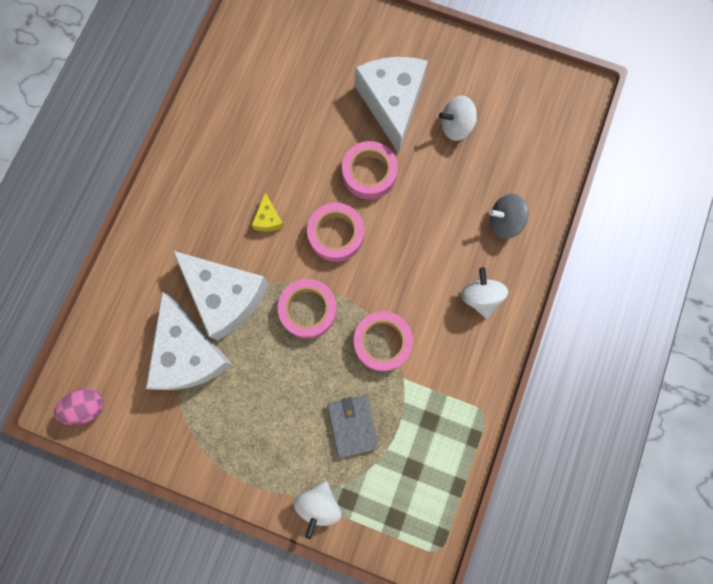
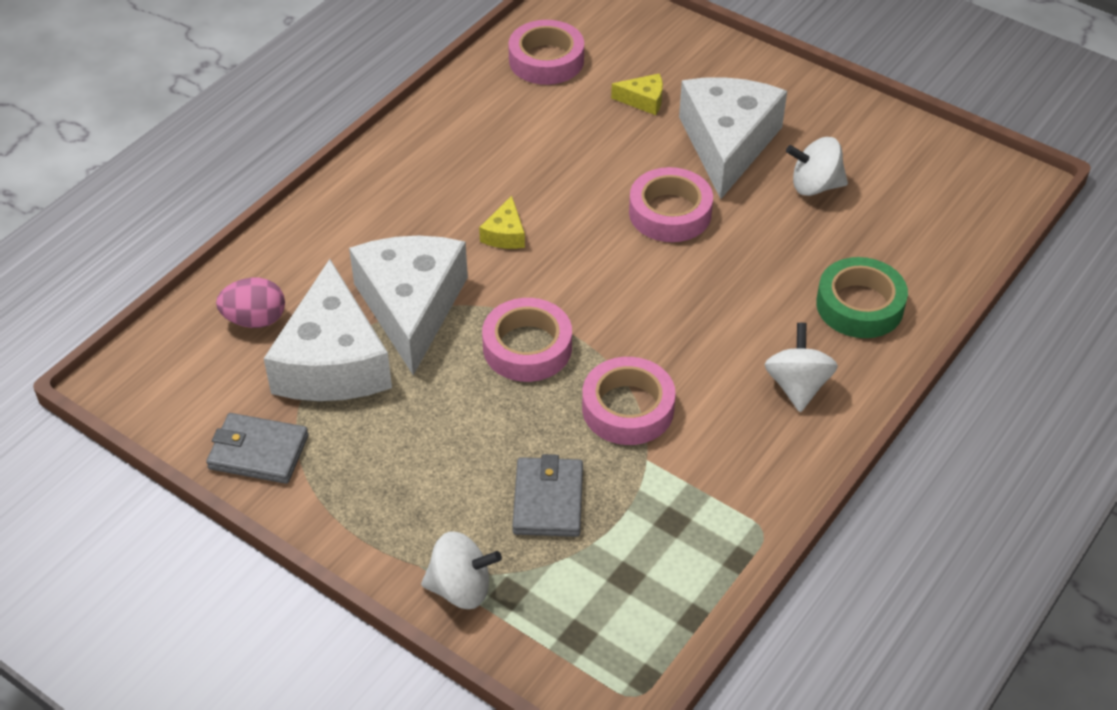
camera: 15 degrees right, 30 degrees down
(87, 406) = (160, 391): pink egg -> pink egg (255, 320)
(165, 437) = (258, 452): none -> grey wallet
(225, 296) = (411, 307): white cheese -> white cheese turned 150 degrees counterclockwise
(318, 504) = (461, 588): white spinning top -> white spinning top turned 120 degrees counterclockwise
(328, 76) = (643, 100): none -> yellow cheese
(336, 234) = (598, 270): pink tape -> pink tape (546, 60)
(504, 222) = (859, 305): grey spinning top -> green tape

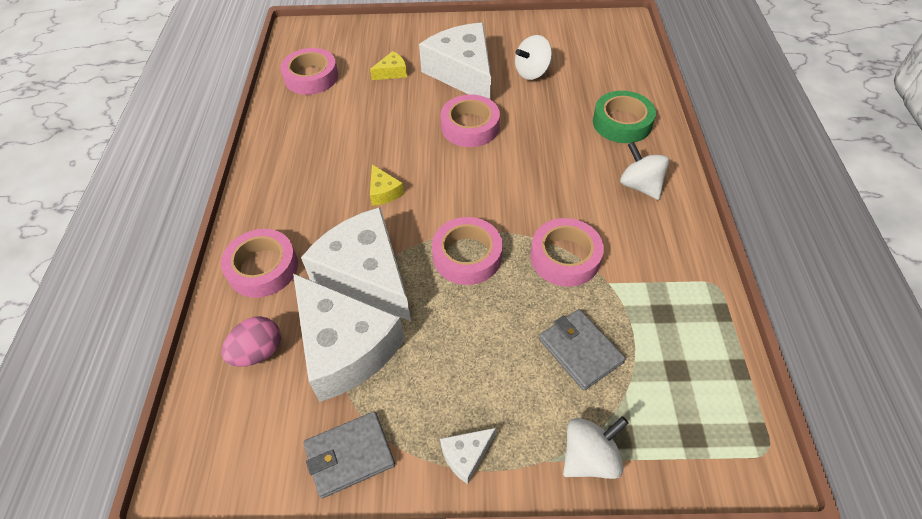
camera: 35 degrees left, 5 degrees up
(322, 245) = (263, 268): none -> pink tape
(354, 516) = (466, 455): none -> white cheese

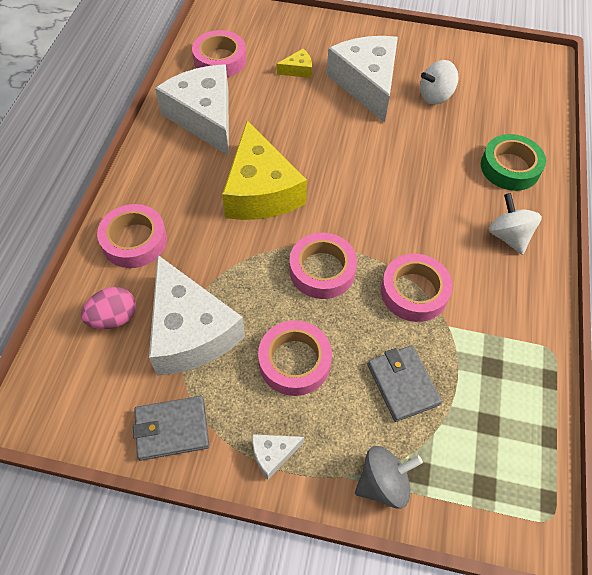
camera: 10 degrees right, 5 degrees up
(366, 274) = (225, 267): white cheese -> white cheese (204, 117)
(384, 192) = (260, 191): yellow cheese -> yellow cheese, size x2.43
(470, 126) = (359, 141): pink tape -> pink tape (294, 361)
(589, 457) = (383, 483): white spinning top -> grey spinning top

